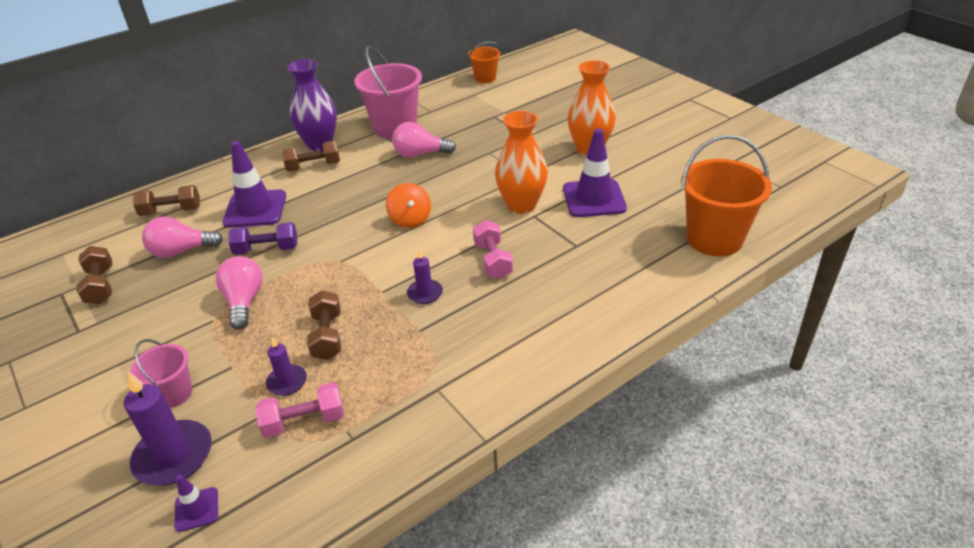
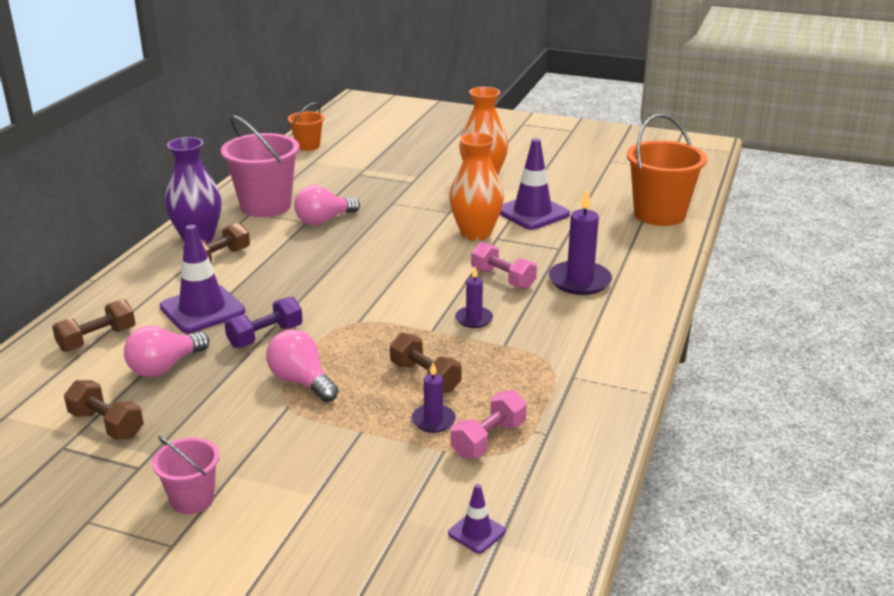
camera: 35 degrees left, 10 degrees down
(173, 456) = (399, 510): purple candle -> purple candle (579, 281)
(174, 394) = (331, 470): pink bucket -> pink bucket (192, 499)
(410, 220) = (385, 272): orange spinning top -> none

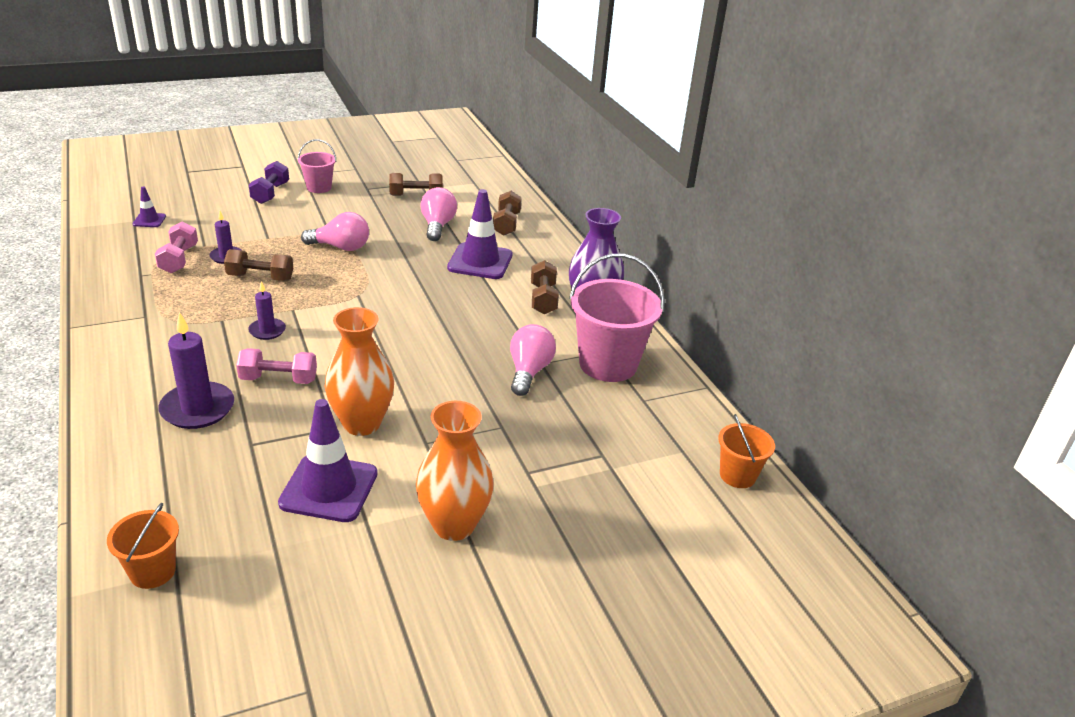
camera: 135 degrees right, 5 degrees up
(265, 336) = (407, 262): purple dumbbell -> purple dumbbell (270, 193)
(659, 214) = (152, 571): orange bucket -> orange bucket, size x0.54

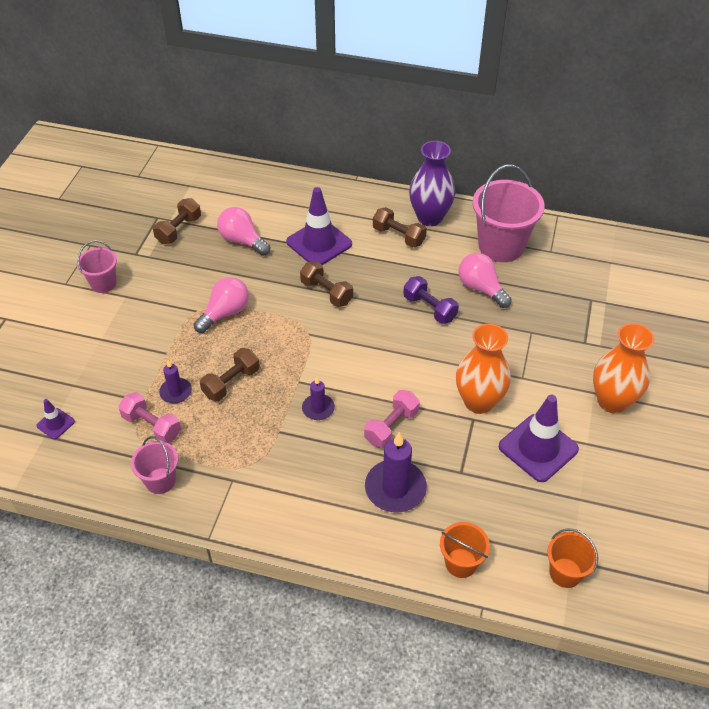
camera: 50 degrees left, 15 degrees up
(120, 283) = (160, 481): none -> pink bucket
(270, 193) = (83, 320): purple dumbbell -> purple dumbbell (429, 308)
(506, 224) = (275, 201): brown dumbbell -> brown dumbbell (326, 292)
(737, 475) = (647, 252): orange bucket -> orange bucket (461, 563)

